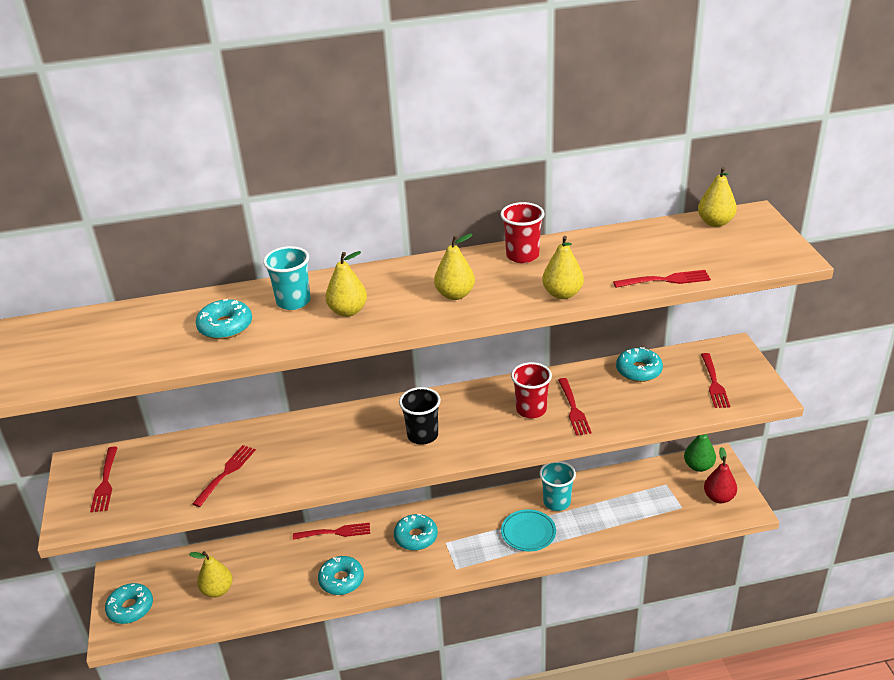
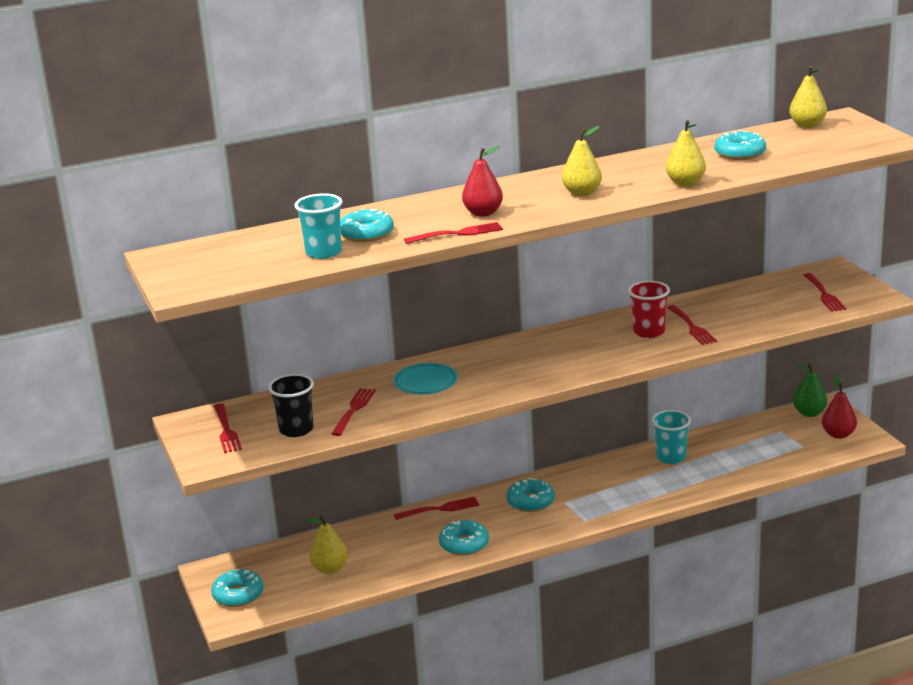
camera: 10 degrees left, 10 degrees down
(293, 301) = (423, 212): turquoise cup -> turquoise cup (323, 252)
(348, 311) = (483, 213): yellow pear -> red pear
(422, 435) = (546, 361): black cup -> black cup (296, 429)
(522, 255) = (632, 162): red cup -> none
(528, 533) = (650, 484): turquoise plate -> turquoise plate (425, 382)
(638, 370) = (745, 293): turquoise donut -> turquoise donut (740, 153)
(665, 280) = (778, 166): red fork -> red fork (457, 234)

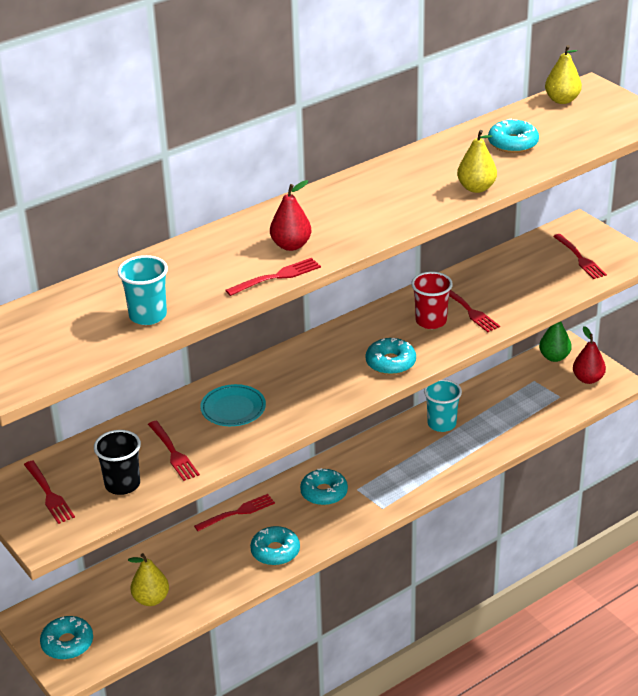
camera: 15 degrees left, 10 degrees up
(354, 410) = (173, 452): red fork -> red fork turned 150 degrees clockwise
(366, 234) = (182, 285): turquoise donut -> turquoise donut (390, 363)
(582, 193) = (380, 209): yellow pear -> none

